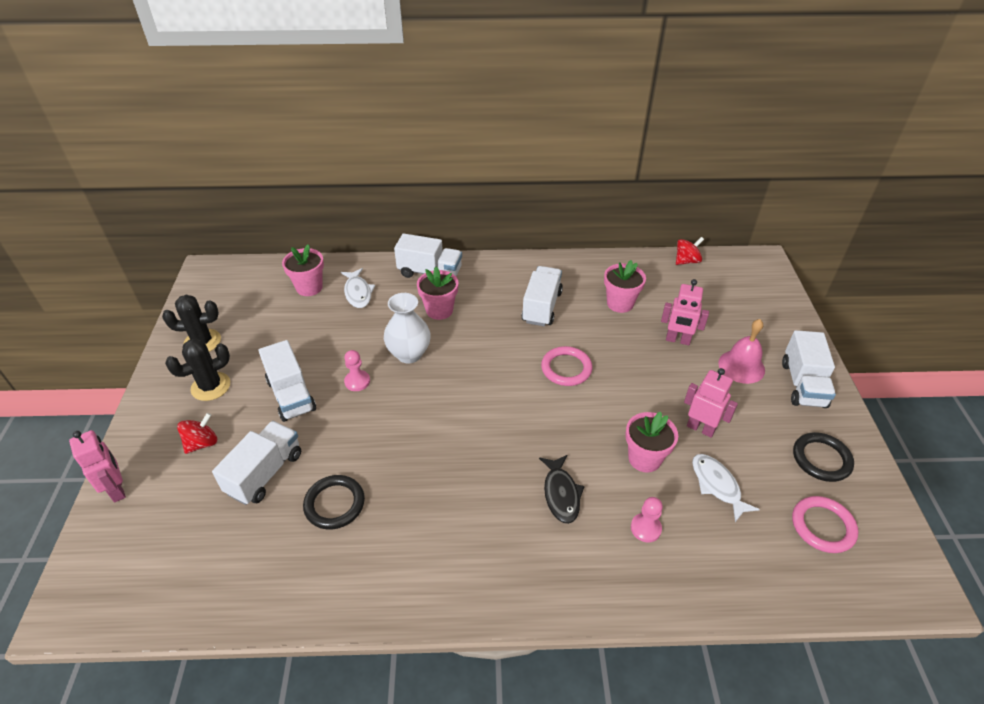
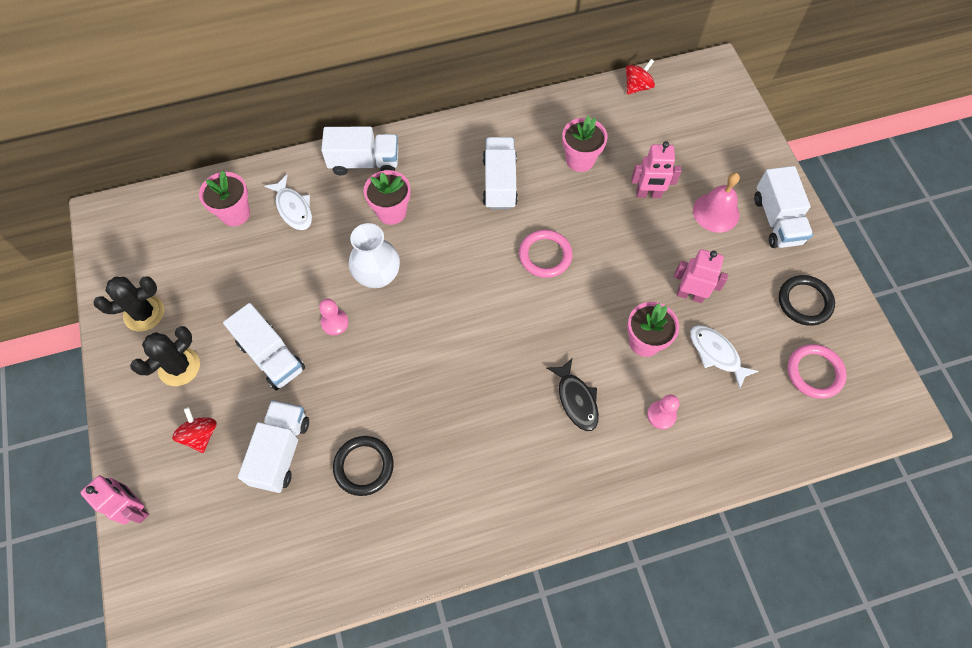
camera: 15 degrees left, 20 degrees up
(202, 443) = (200, 435): red spinning top -> red spinning top turned 45 degrees counterclockwise

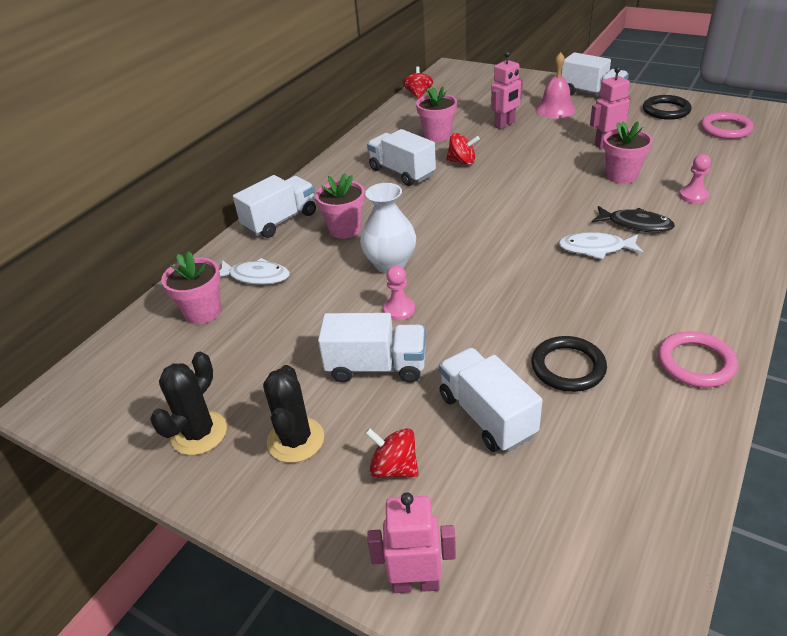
camera: 40 degrees left, 25 degrees down
(545, 255) = (492, 182): pink ring -> pink ring (695, 363)
(555, 211) = (462, 162): none -> red spinning top
(716, 354) = (667, 154): white fish -> white fish (595, 249)

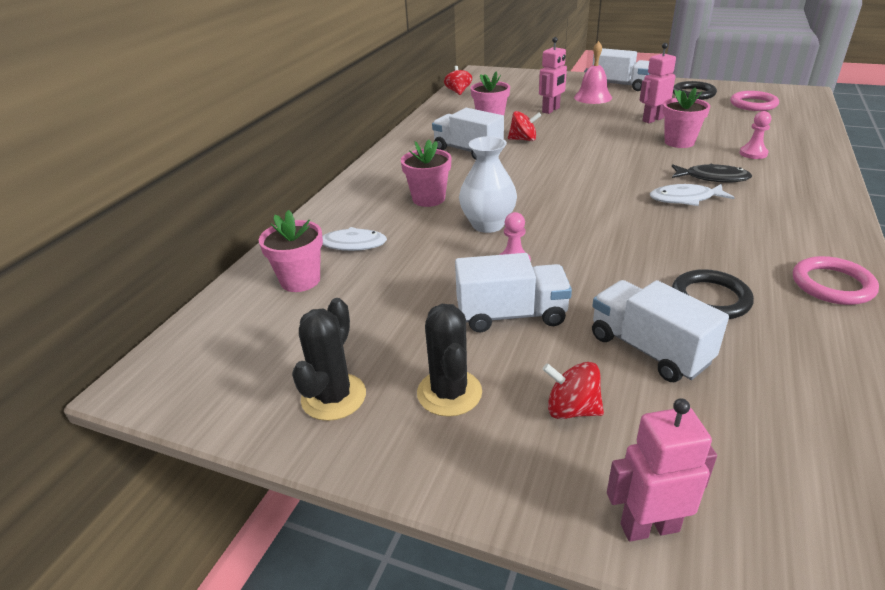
camera: 10 degrees left, 5 degrees down
(280, 221) = (358, 196): white truck -> none

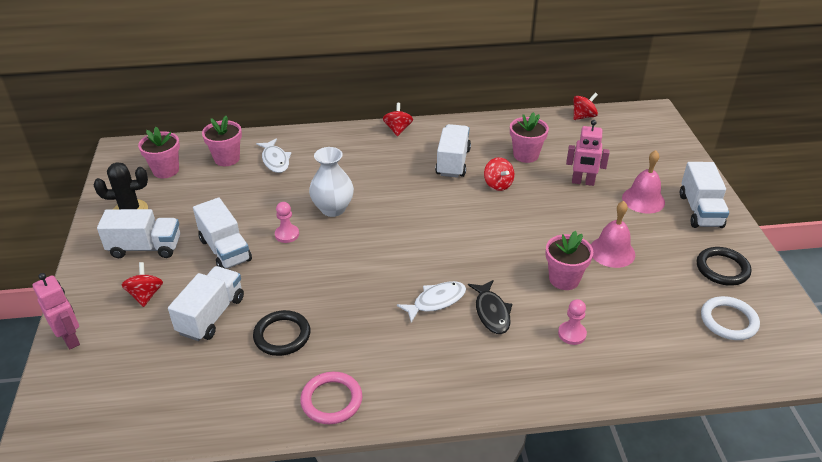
camera: 60 degrees right, 5 degrees up
(379, 164) = (398, 129): none -> red spinning top
(428, 199) = (356, 171): pink flower pot -> pink flower pot (166, 170)
(449, 393) = (145, 248): black cactus -> white truck
(652, 119) = (612, 252): pink robot -> pink bell
(685, 199) = (436, 301): white fish -> white fish turned 90 degrees clockwise
(753, 104) = (728, 321): pink ring -> white ring

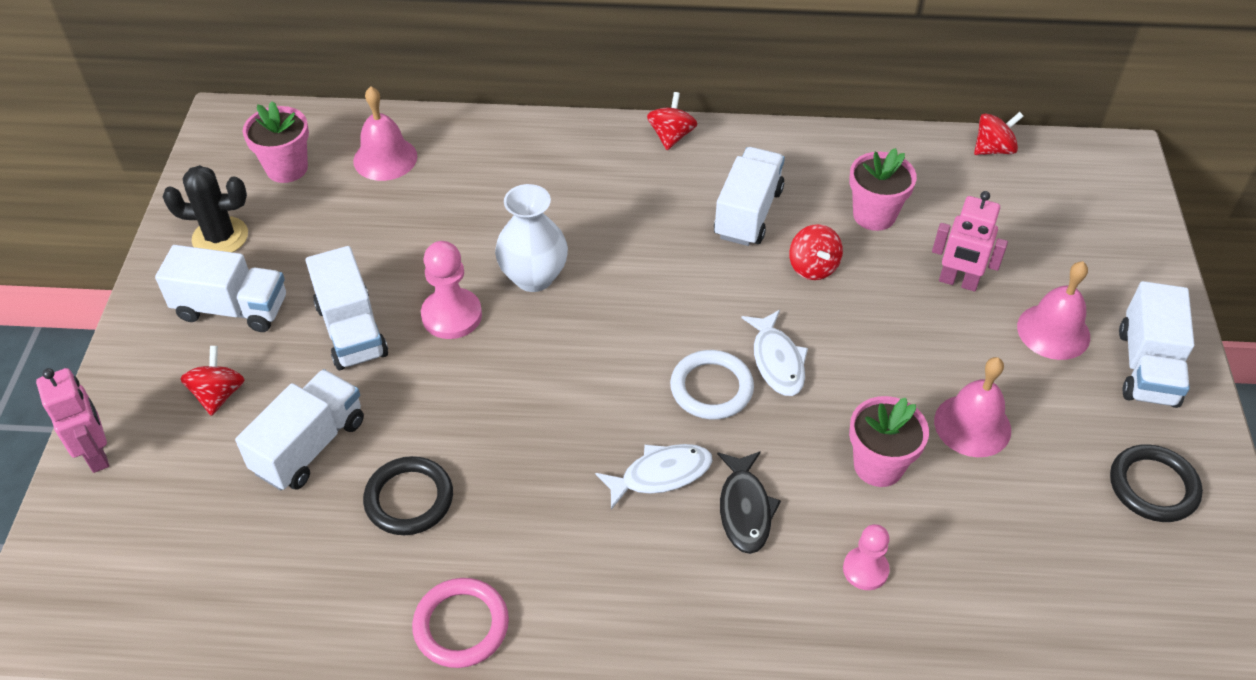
camera: 10 degrees right, 10 degrees up
(227, 159) = (385, 158): pink flower pot -> pink bell
(275, 160) = (460, 172): white fish -> white fish (777, 361)
(287, 234) = (452, 315): pink pawn -> pink pawn, size x1.55
(728, 321) = (1135, 587): white ring -> white ring (711, 388)

